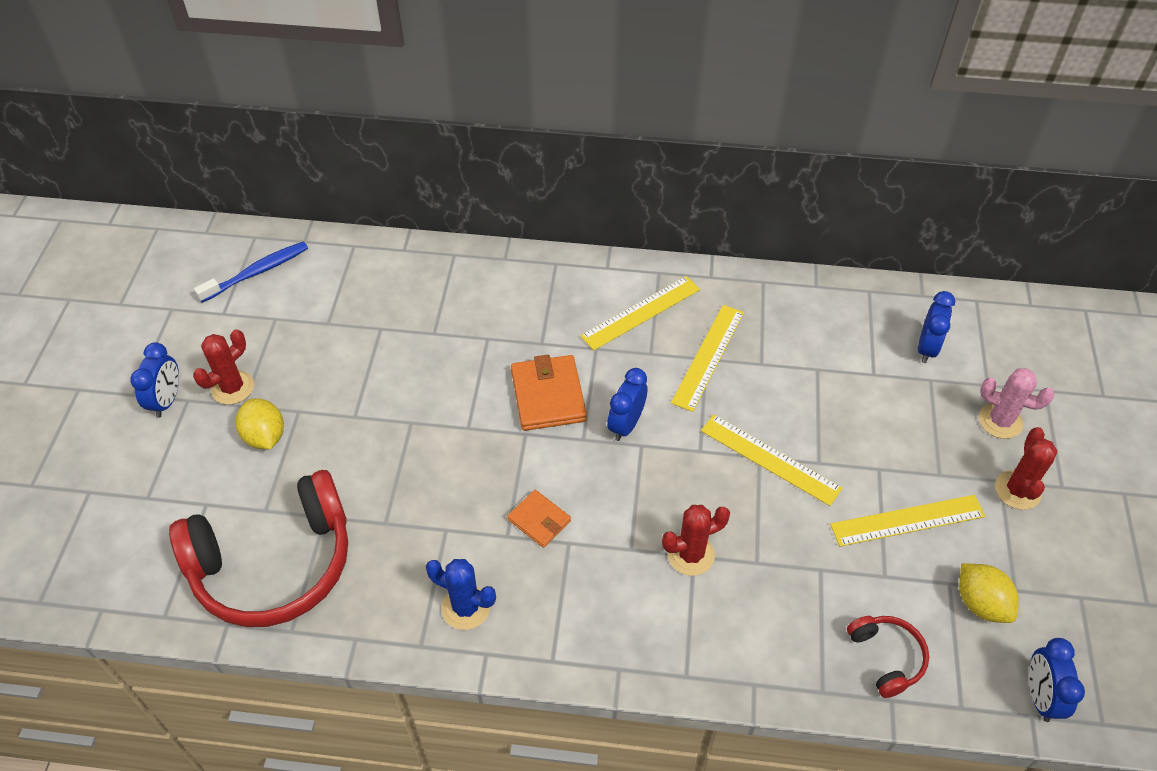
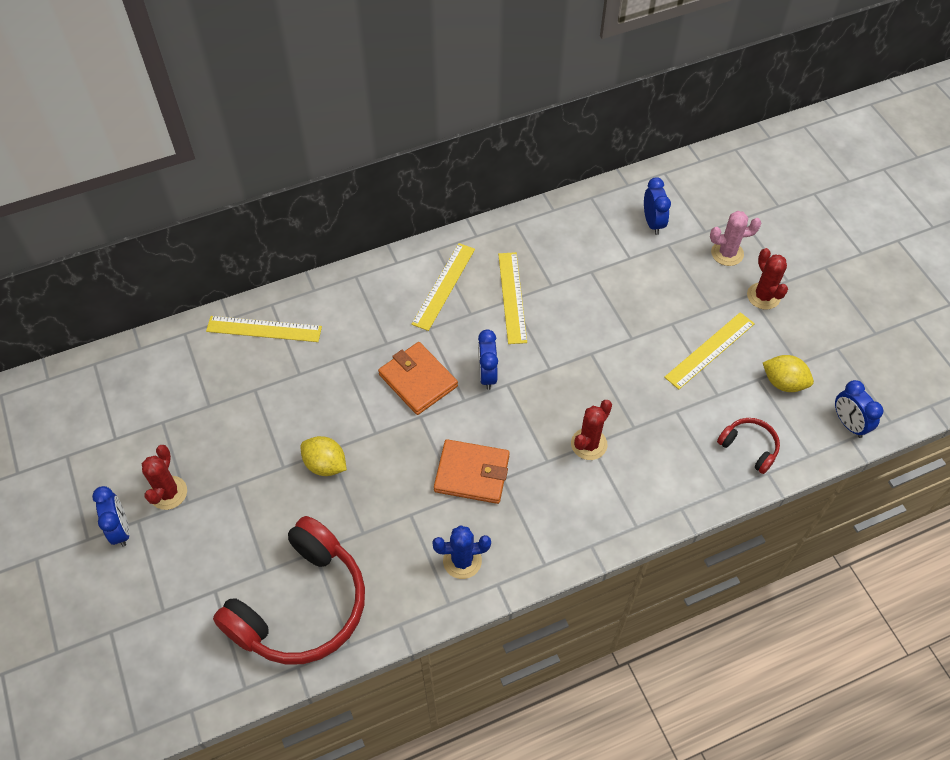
camera: 30 degrees left, 5 degrees up
(257, 272) = (118, 392): blue toothbrush -> none
(265, 436) = (223, 517): yellow lemon -> yellow lemon (325, 465)
(539, 520) = (472, 473): orange wallet -> orange wallet, size x1.68
(770, 459) = (599, 351): yellow ruler -> yellow ruler (264, 329)

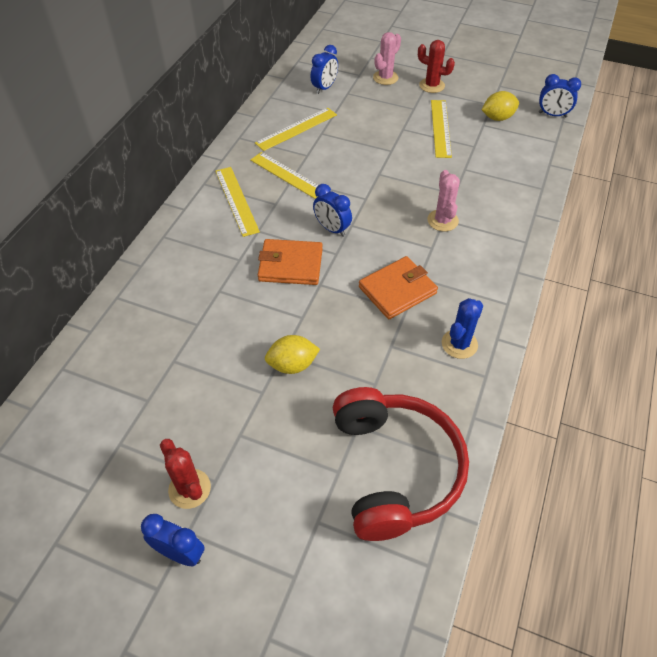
camera: 45 degrees left, 5 degrees down
(264, 329) = (130, 317): yellow ruler -> yellow ruler (296, 129)
(589, 444) = (442, 220): red cactus -> pink cactus
(652, 223) = (324, 88): blue clock -> blue clock turned 90 degrees clockwise
(749, 447) = (524, 159): red headphones -> none

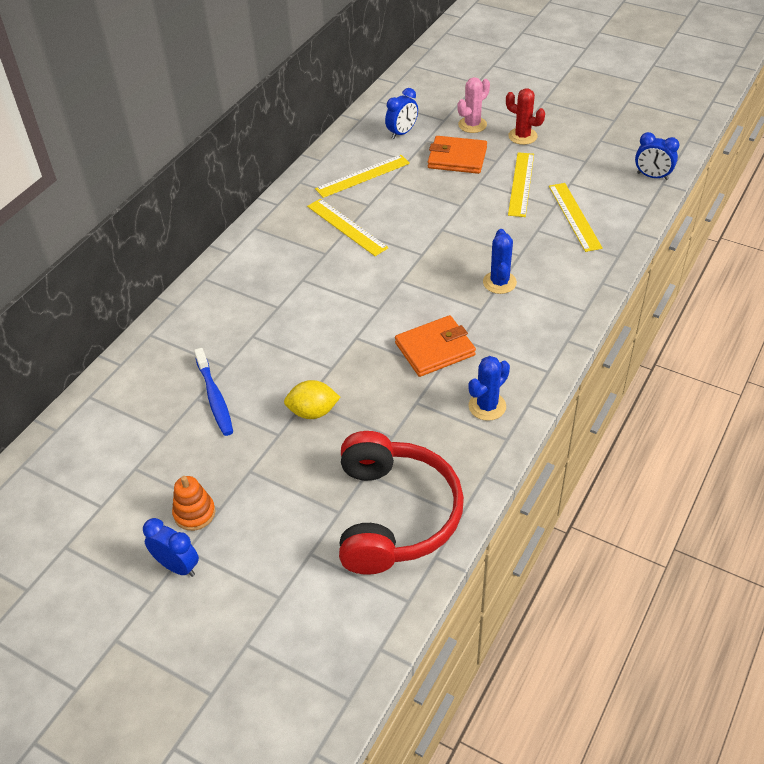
camera: 10 degrees right, 5 degrees down
(189, 489) = (194, 513): red cactus -> orange stacking toy
(191, 358) = (214, 397): none -> blue toothbrush
(236, 200) = (285, 247): yellow ruler -> yellow ruler (574, 216)
(290, 265) = (329, 316): orange wallet -> orange wallet (457, 158)
(332, 229) = (379, 283): blue clock -> none
(442, 220) = (499, 282): pink cactus -> blue cactus
(497, 118) = (588, 176): yellow lemon -> none

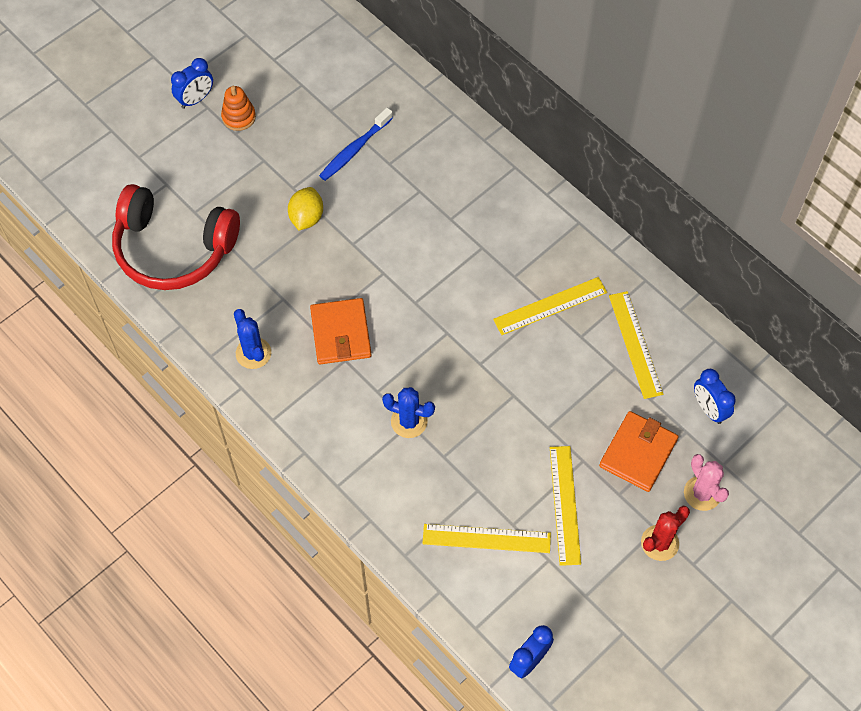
camera: 105 degrees right, 15 degrees up
(214, 397) = (354, 149): blue toothbrush -> blue toothbrush turned 45 degrees counterclockwise
(521, 184) = (565, 504): yellow ruler -> yellow ruler turned 60 degrees clockwise

